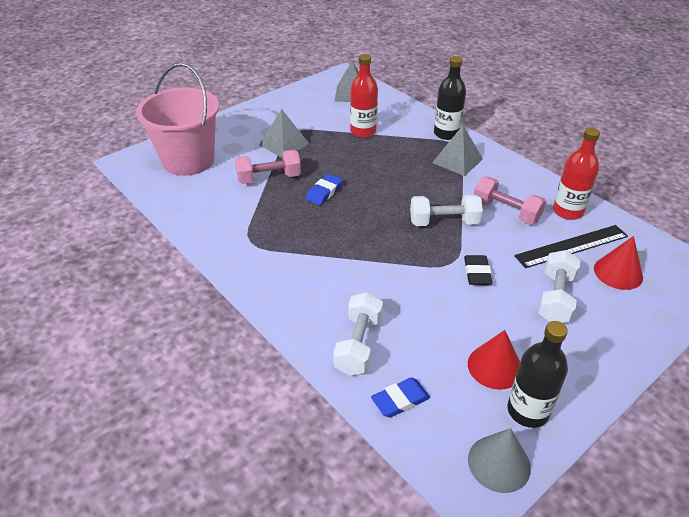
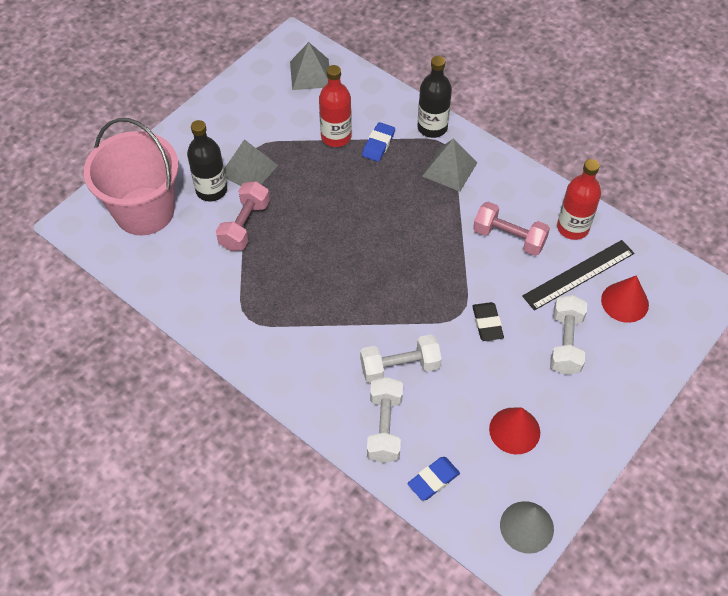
camera: 10 degrees left, 15 degrees up
(269, 178) = (245, 225): pink dumbbell -> pink dumbbell turned 45 degrees counterclockwise
(324, 192) = (311, 237): blue eraser -> blue eraser (378, 144)
(444, 222) = (446, 261): white dumbbell -> white dumbbell (400, 367)
(528, 411) = (547, 472): black bottle -> black bottle (211, 190)

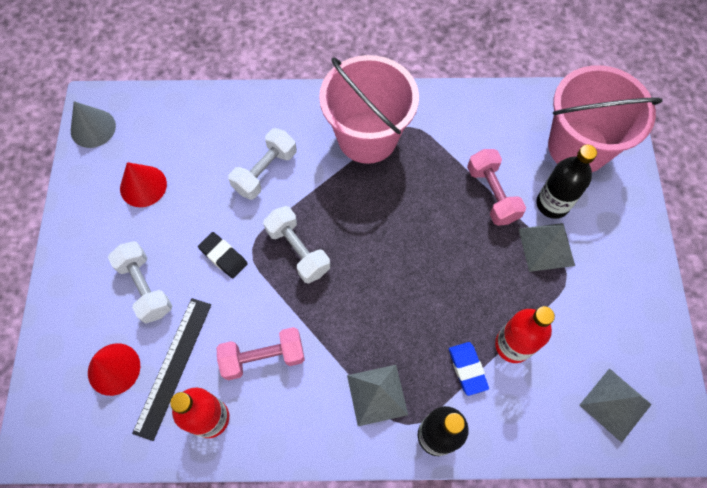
camera: 140 degrees right, 10 degrees up
(290, 334) = (367, 137): none -> pink bucket
(384, 427) = (241, 123): white dumbbell -> white dumbbell (298, 250)
(433, 480) = (179, 113): blue eraser -> none

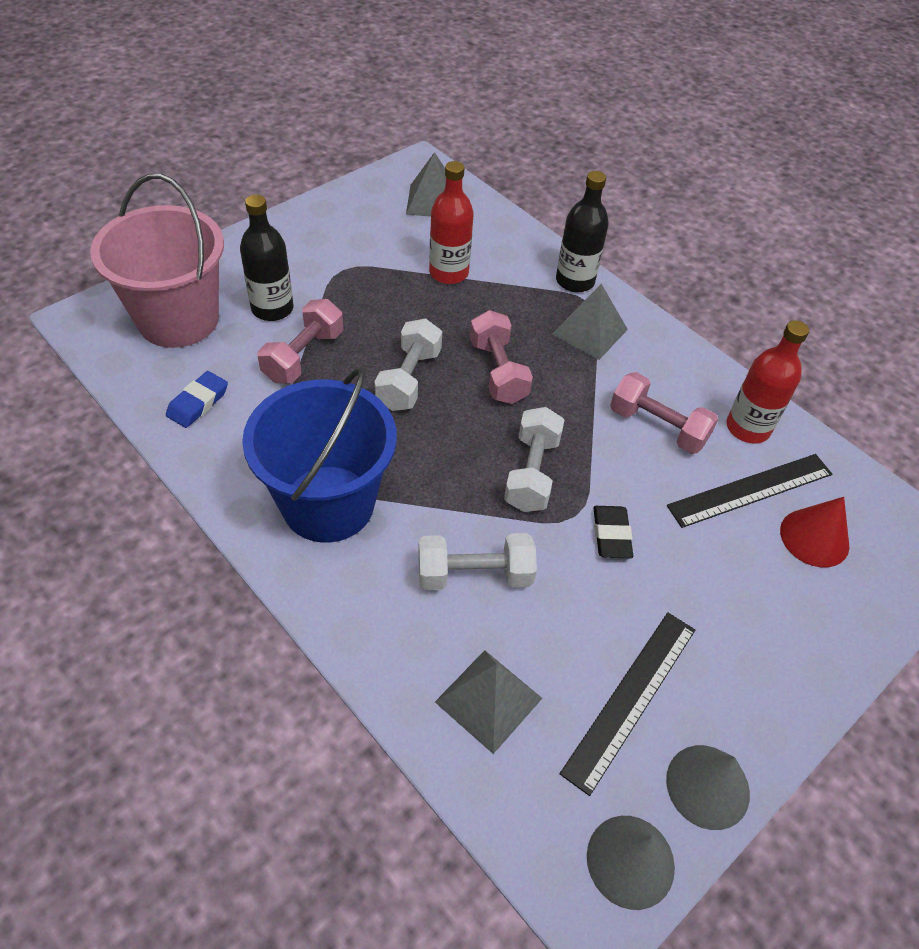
camera: 135 degrees left, 15 degrees down
(81, 181) = (707, 786): none -> grey cone
(143, 186) = (631, 698): red cone -> black ruler
(145, 287) = (722, 581): white dumbbell -> white dumbbell (409, 379)
(367, 137) = (328, 503): pink bucket -> blue bucket
(389, 297) = (498, 372): none -> pink dumbbell
(467, 369) = (501, 289): blue eraser -> blue eraser (198, 403)
(546, 247) = (327, 293): grey pyramid -> grey pyramid (489, 700)

